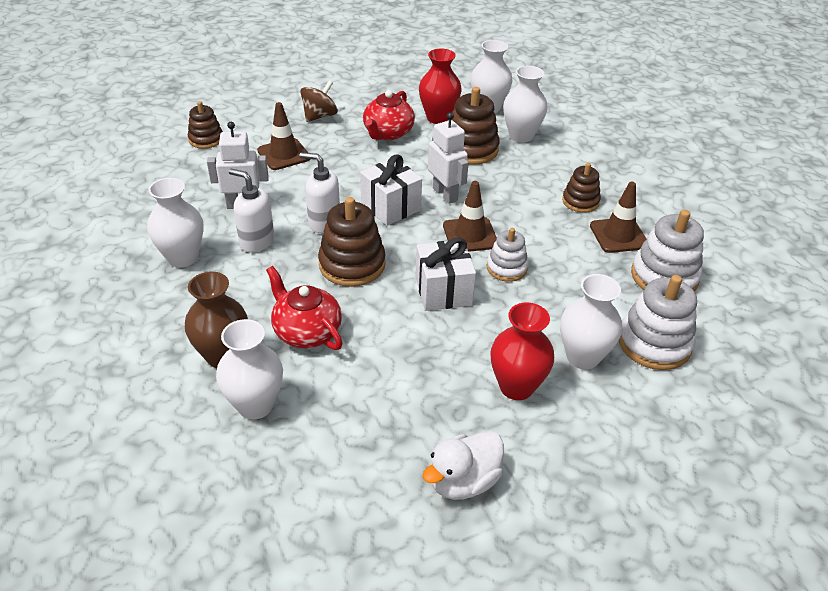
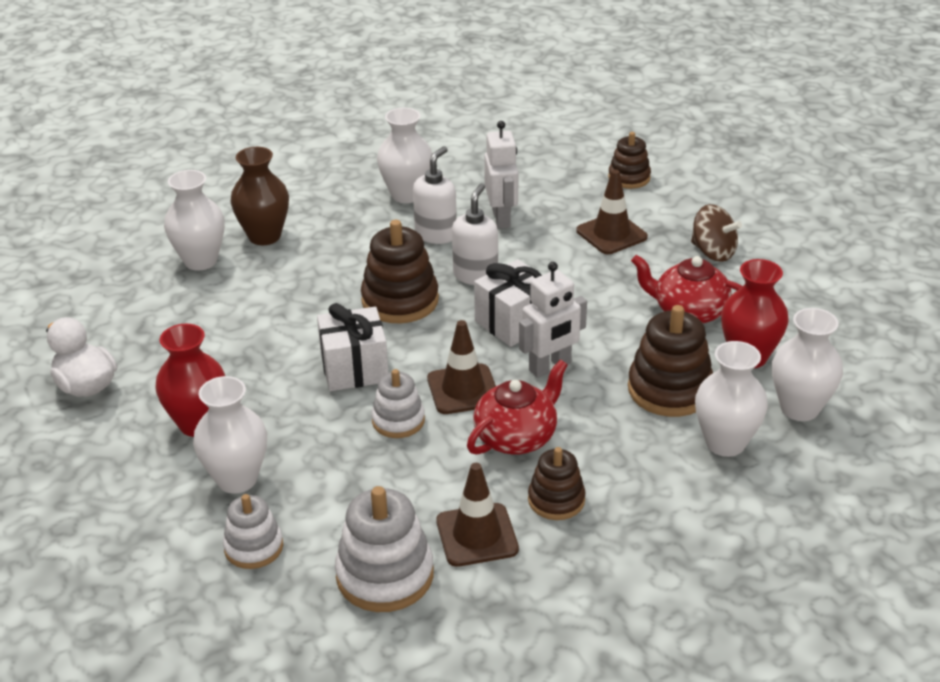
camera: 90 degrees right, 5 degrees down
(306, 331) = (293, 280): red teapot -> red teapot (517, 437)
(654, 343) = (254, 547): white stacking toy -> white stacking toy, size x0.62

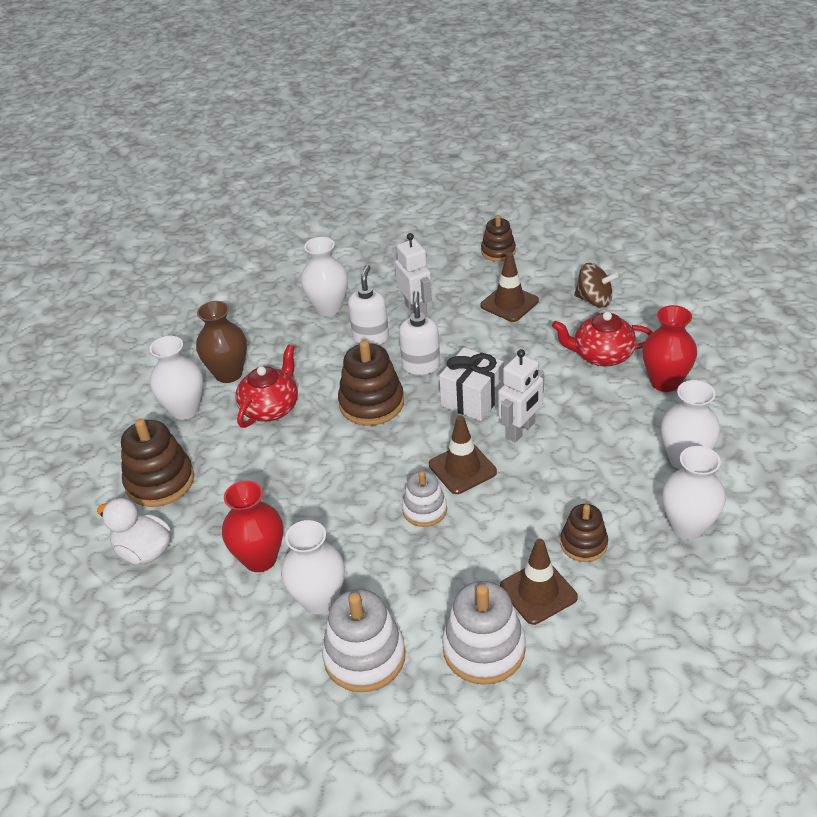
camera: 15 degrees left, 5 degrees up
(254, 547) = (364, 657): white stacking toy -> white stacking toy, size x1.62
(354, 369) = (365, 474): white gift -> none
(517, 437) = (525, 498): red teapot -> red teapot (271, 408)
(669, 389) = (621, 425): brown stacking toy -> brown stacking toy (160, 481)
(799, 408) = (724, 415): white vase -> white vase (688, 526)

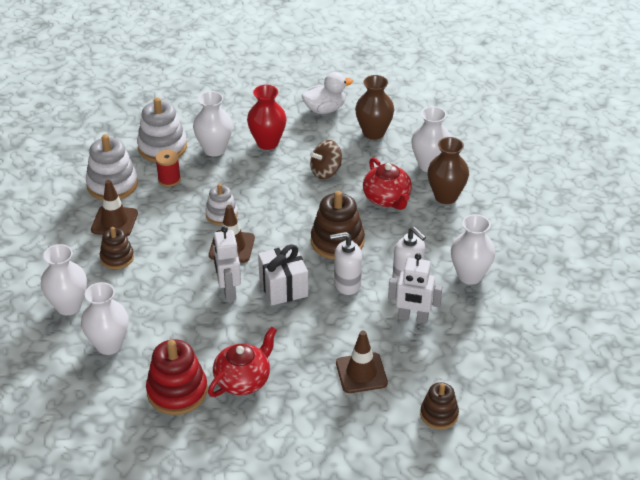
camera: 125 degrees right, 0 degrees up
(160, 481) = (373, 133): brown stacking toy -> brown vase
(416, 600) = (169, 179): none -> red spool
(421, 365) = (347, 284): white soap dispenser -> white soap dispenser turned 135 degrees clockwise
(594, 300) = (306, 424): brown spinning top -> brown spinning top (326, 171)
(665, 382) = (177, 391): red vase -> red stacking toy

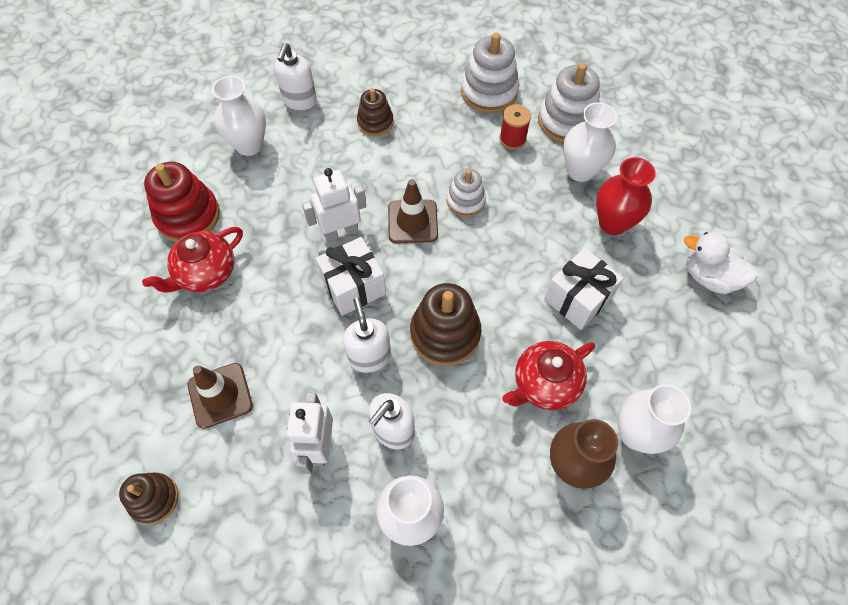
camera: 80 degrees right, 20 degrees up
(68, 306) = (299, 101): white vase -> white soap dispenser
(114, 221) = (430, 107): brown traffic cone -> none
(243, 380) = (205, 273): red teapot -> red teapot turned 105 degrees clockwise
(325, 109) = (709, 277): white duck -> white duck turned 150 degrees clockwise
(326, 171) = (577, 299): brown spinning top -> white gift
(373, 133) = (682, 347): brown vase -> none

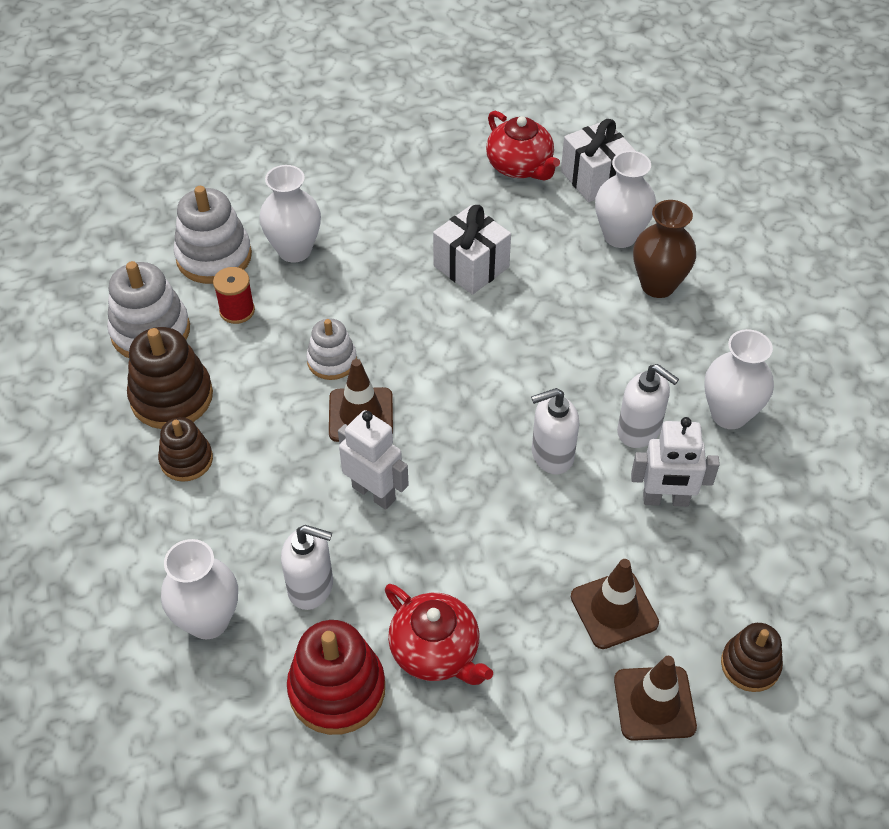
camera: 90 degrees left, 10 degrees down
(137, 419) = (654, 703): none -> brown traffic cone
(299, 101) = (128, 559): white soap dispenser -> white soap dispenser (311, 587)
(341, 232) = (374, 493): white robot -> white robot turned 150 degrees clockwise
(353, 286) = (457, 475): white gift -> white gift (595, 178)
(445, 334) = (518, 383): brown stacking toy -> brown stacking toy (171, 397)
(544, 384) = (573, 300): red teapot -> red teapot (520, 166)
(613, 223) = (372, 229): red vase -> none
(709, 277) = (443, 163): white duck -> none

